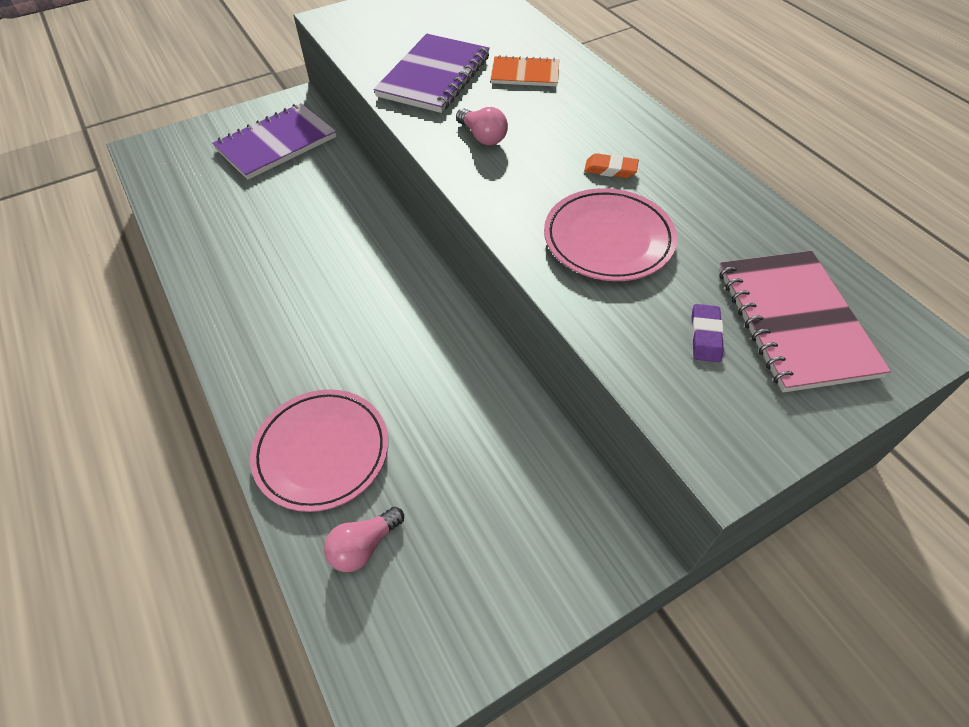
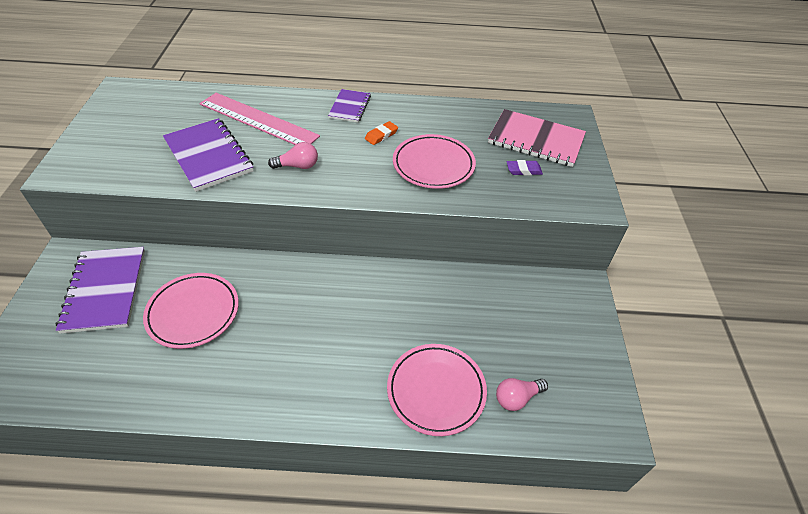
camera: 60 degrees left, 5 degrees down
(291, 207) = (193, 312): none -> pink plate
(363, 546) = (517, 398): pink light bulb -> pink light bulb turned 75 degrees clockwise
(525, 74) = (258, 120): orange notebook -> pink ruler
(630, 120) = (349, 107): none -> purple notebook
(705, 336) = (523, 170): purple eraser -> purple eraser turned 45 degrees counterclockwise

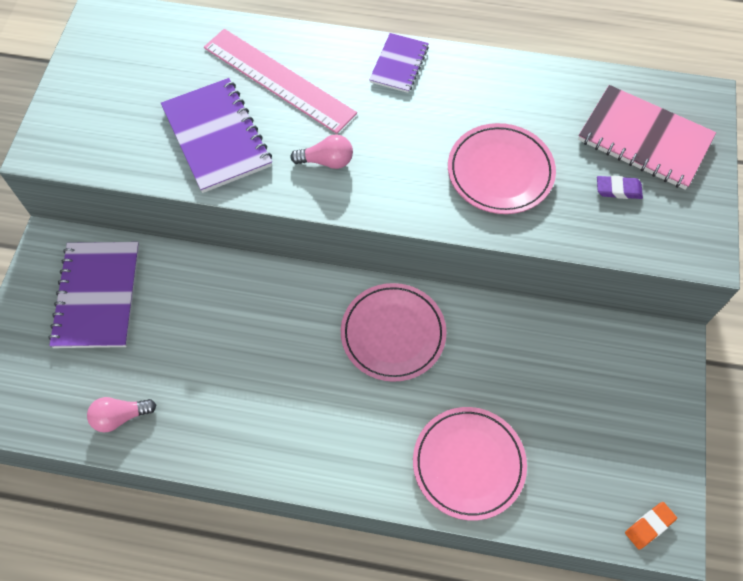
camera: 10 degrees right, 15 degrees up
(193, 312) = (197, 335): pink plate -> pink plate (393, 334)
(381, 135) = (437, 117): orange eraser -> orange eraser (649, 526)
(517, 398) = (560, 483): pink light bulb -> pink light bulb (120, 417)

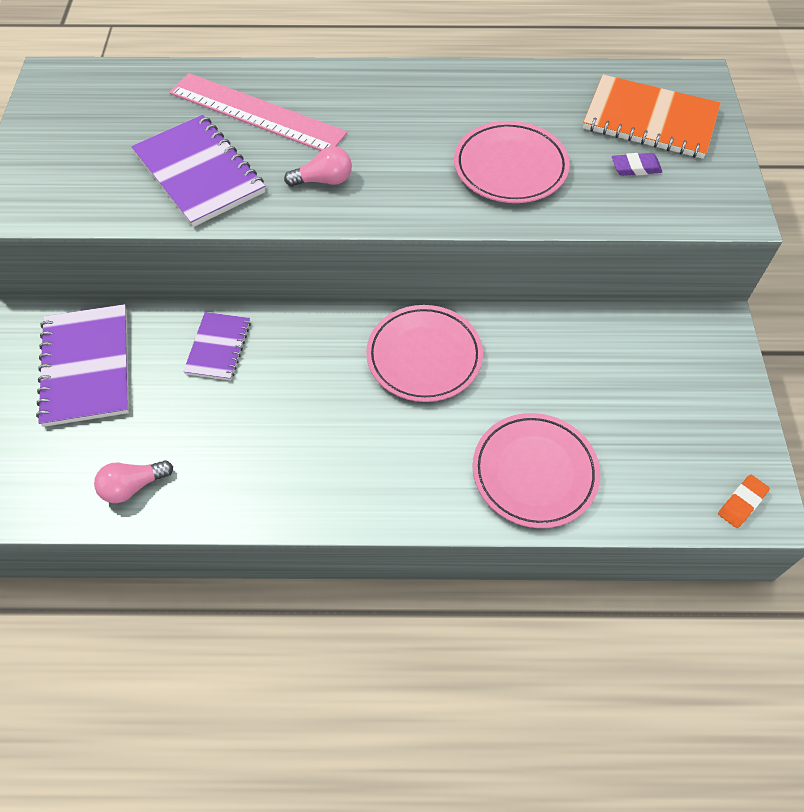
camera: 10 degrees left, 5 degrees down
(399, 64) = (382, 84): purple notebook -> purple notebook (218, 347)
(644, 139) = (650, 120): pink notebook -> orange notebook

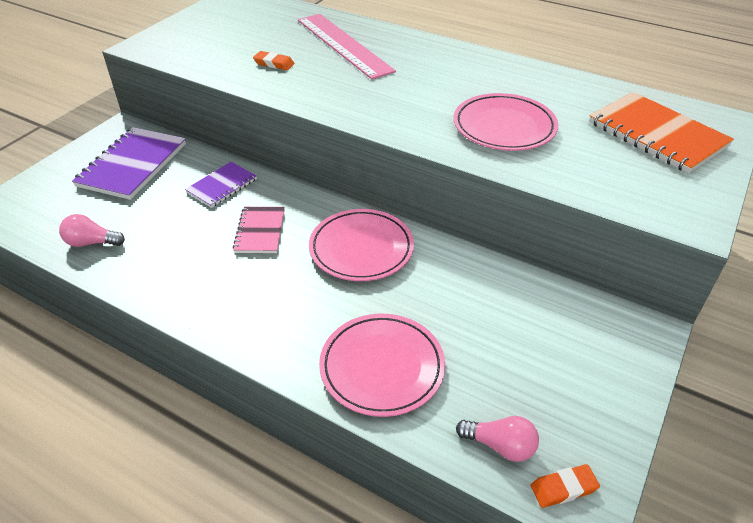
camera: 30 degrees right, 15 degrees down
(199, 173) = (274, 63): purple notebook -> orange eraser
(307, 384) = (260, 231): none -> pink notebook
(324, 180) = (353, 92): pink light bulb -> pink light bulb (500, 445)
(635, 167) = (616, 160): purple eraser -> none

